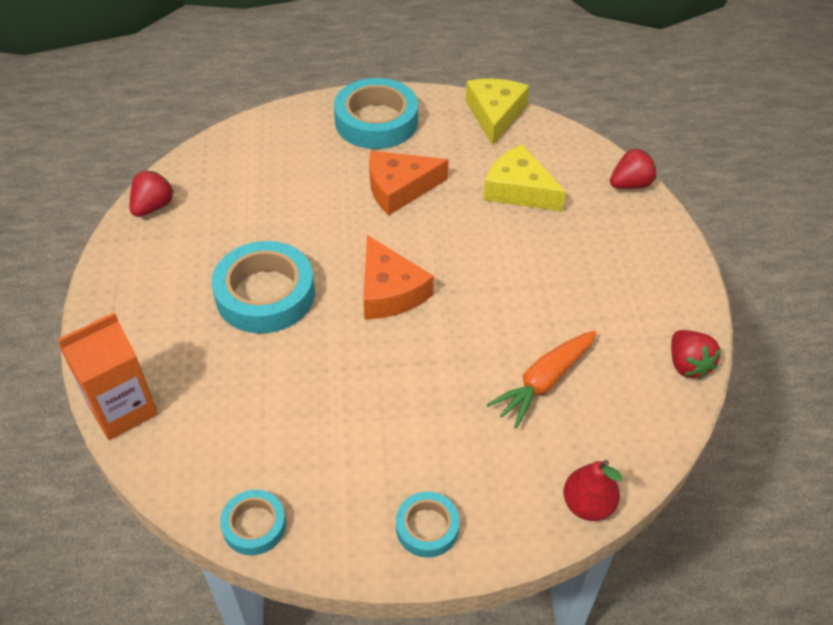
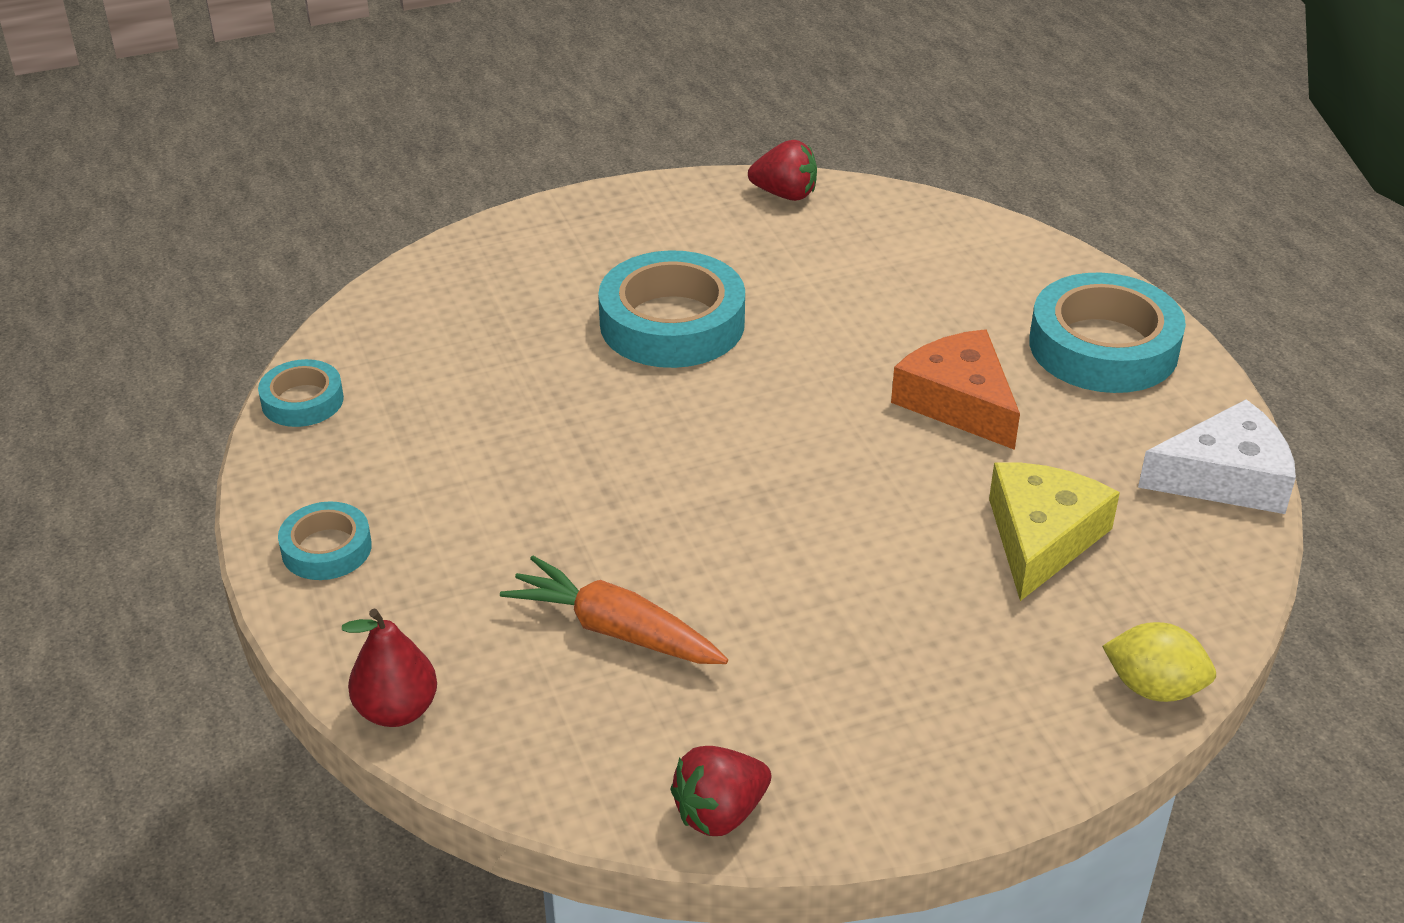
camera: 75 degrees right, 10 degrees down
(122, 409) = (444, 262): orange carton -> none
(389, 291) = (731, 434): orange cheese -> none
(494, 115) = (1225, 477): yellow cheese -> white cheese
(630, 184) = (1153, 688): red strawberry -> yellow lemon

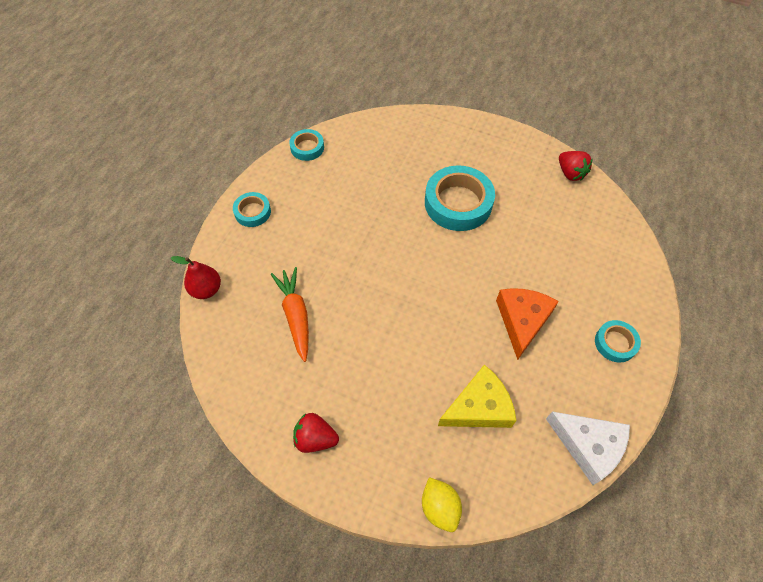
camera: 45 degrees right, 20 degrees up
(720, 813) = (246, 413): red strawberry -> red strawberry (315, 438)
(1103, 347) = (615, 343): turquoise tape -> turquoise tape, size x0.53

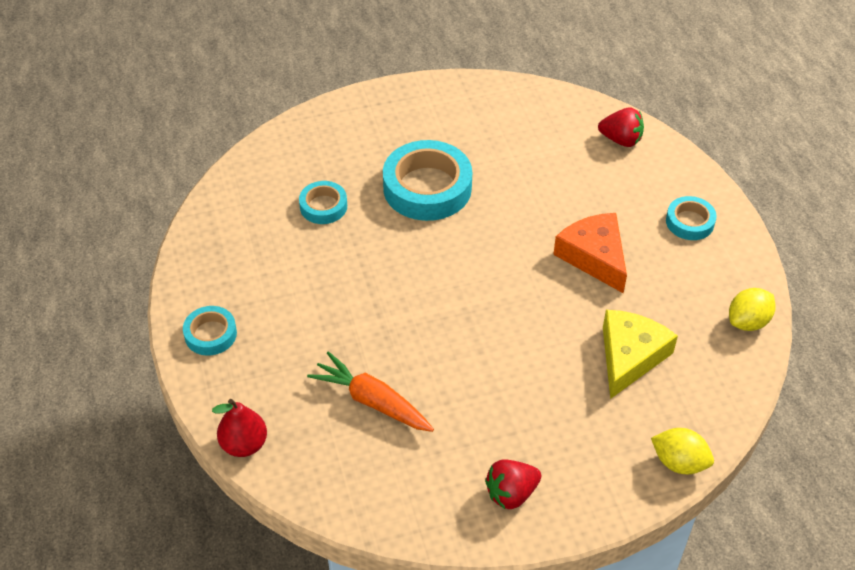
camera: 40 degrees left, 10 degrees down
(307, 148) = (202, 230): turquoise tape -> turquoise tape (323, 206)
(570, 173) = (508, 94): red strawberry -> red strawberry (621, 140)
(588, 446) = (748, 321): white cheese -> yellow lemon

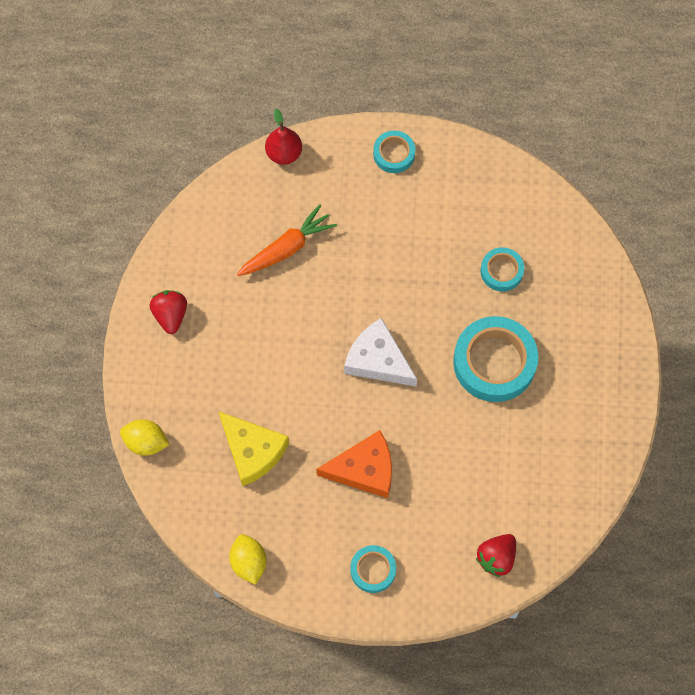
camera: 110 degrees right, 20 degrees up
(470, 279) = (378, 360): none -> white cheese
(679, 462) = (146, 442): yellow lemon -> yellow lemon turned 60 degrees clockwise

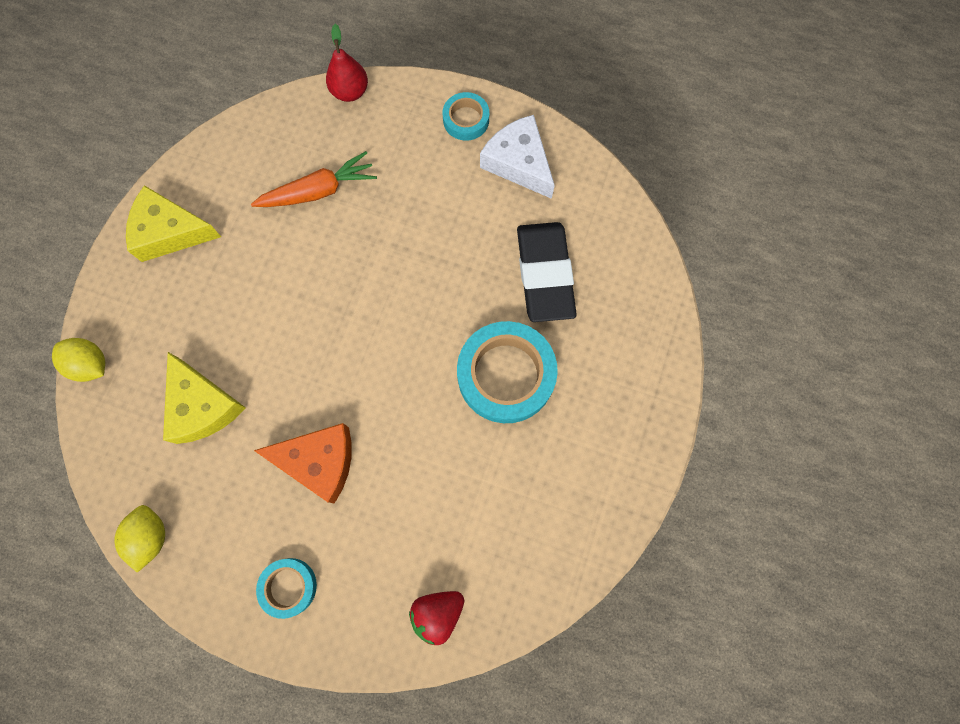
camera: 15 degrees right, 5 degrees up
(170, 315) = (170, 232): red strawberry -> yellow cheese
(378, 360) = (376, 338): white cheese -> white cheese (518, 163)
(501, 271) = (544, 274): turquoise tape -> black eraser

